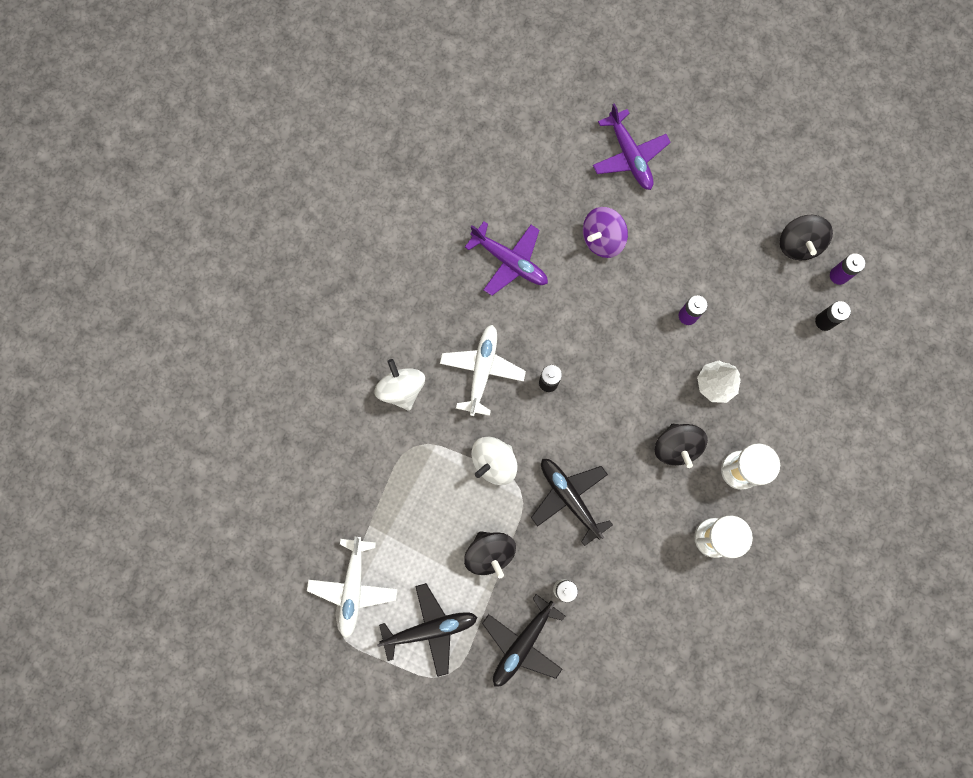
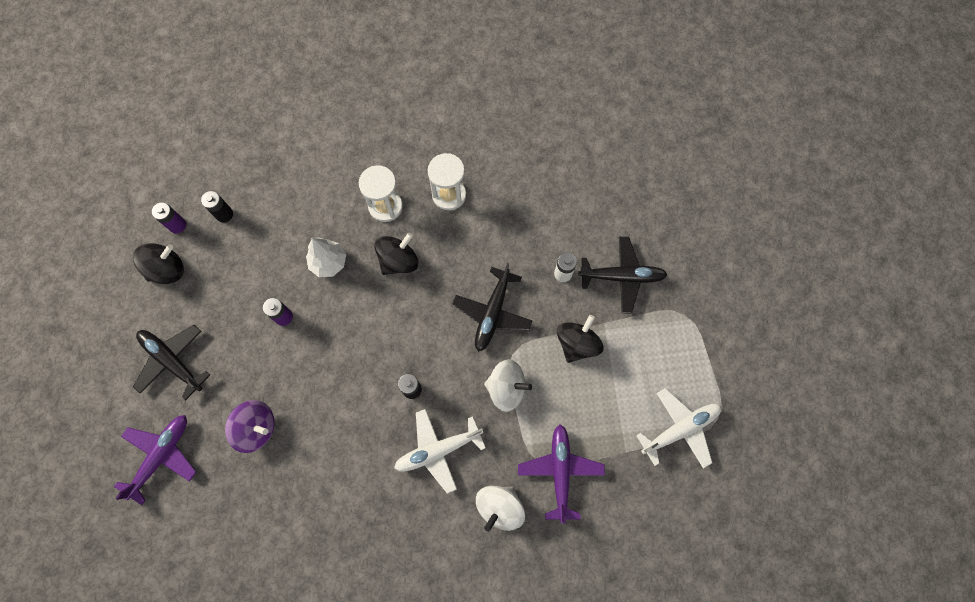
camera: 125 degrees left, 5 degrees down
(430, 629) = (663, 349): black plane -> black plane (172, 361)
(509, 261) = (326, 494): purple plane -> purple plane (560, 472)

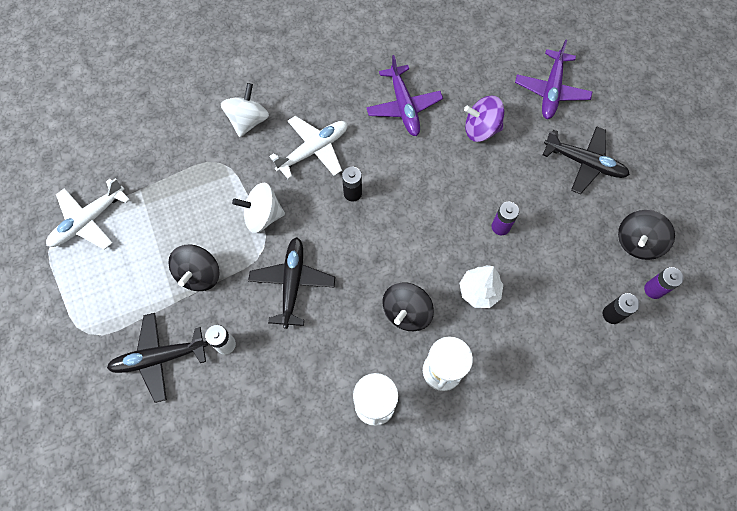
camera: 165 degrees right, 5 degrees down
(560, 472) = (199, 159): purple plane -> purple plane (404, 106)

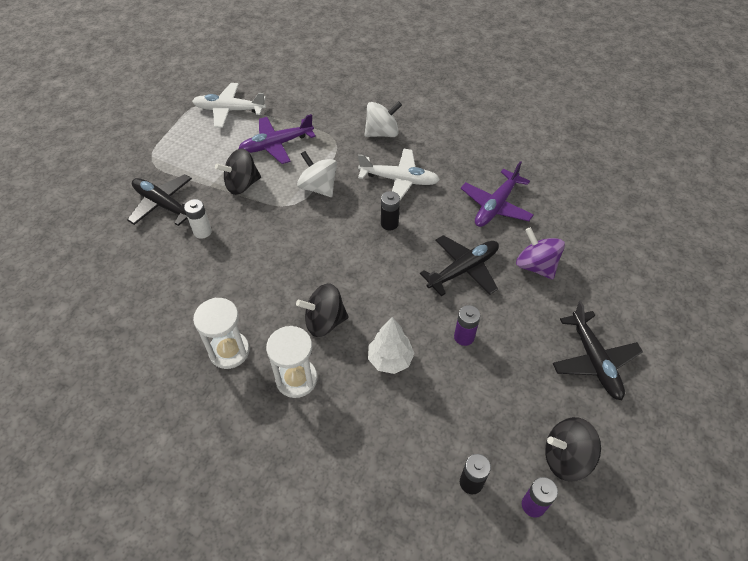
camera: 50 degrees right, 15 degrees down
(292, 283) = (282, 237): black plane -> black plane (463, 270)
(551, 90) = (632, 290): purple plane -> purple plane (276, 145)

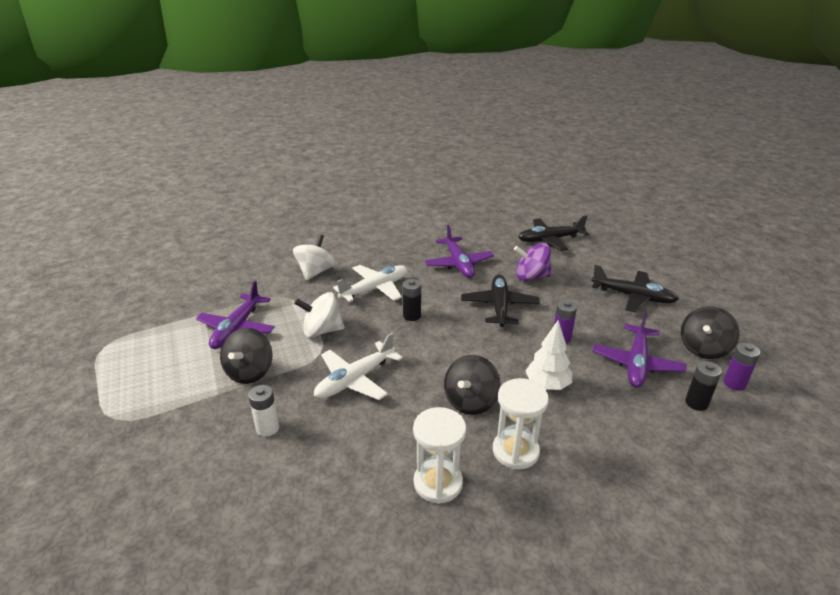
camera: 50 degrees left, 20 degrees down
(163, 205) = (190, 440): black plane -> black plane (550, 240)
(229, 110) = (147, 334): white plane -> white plane (355, 380)
(484, 411) = (636, 363): none -> purple plane

